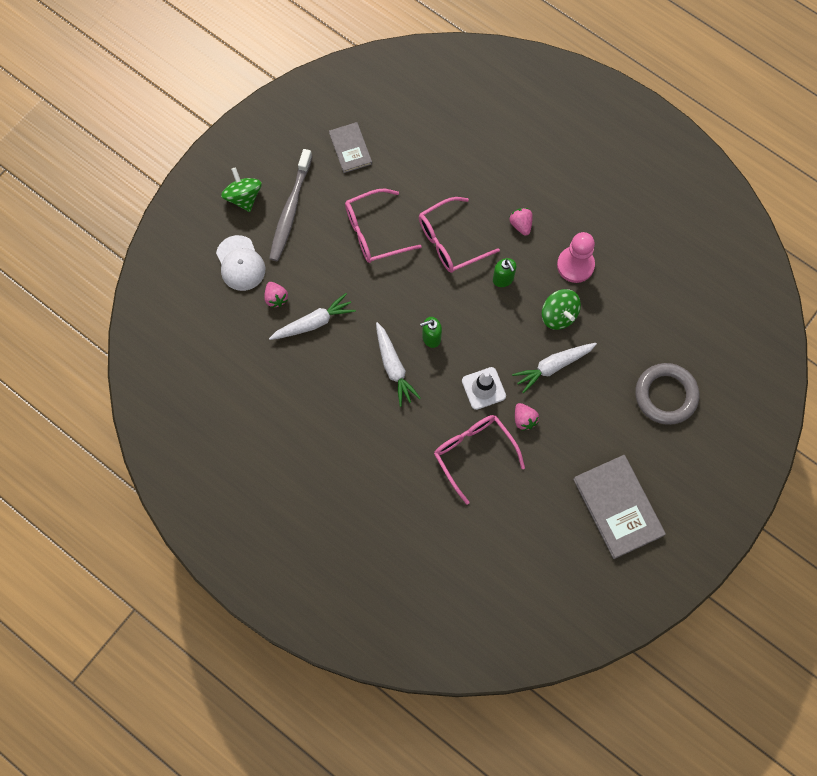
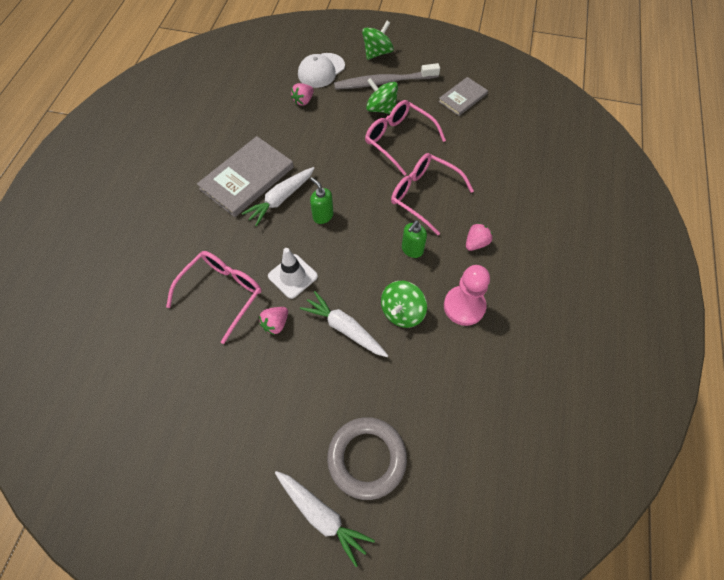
camera: 65 degrees right, 10 degrees down
(313, 323) = (294, 131): white carrot -> white carrot (322, 515)
(325, 229) = (381, 108): none -> green spinning top
(618, 507) = (212, 457): grey book -> grey book (247, 178)

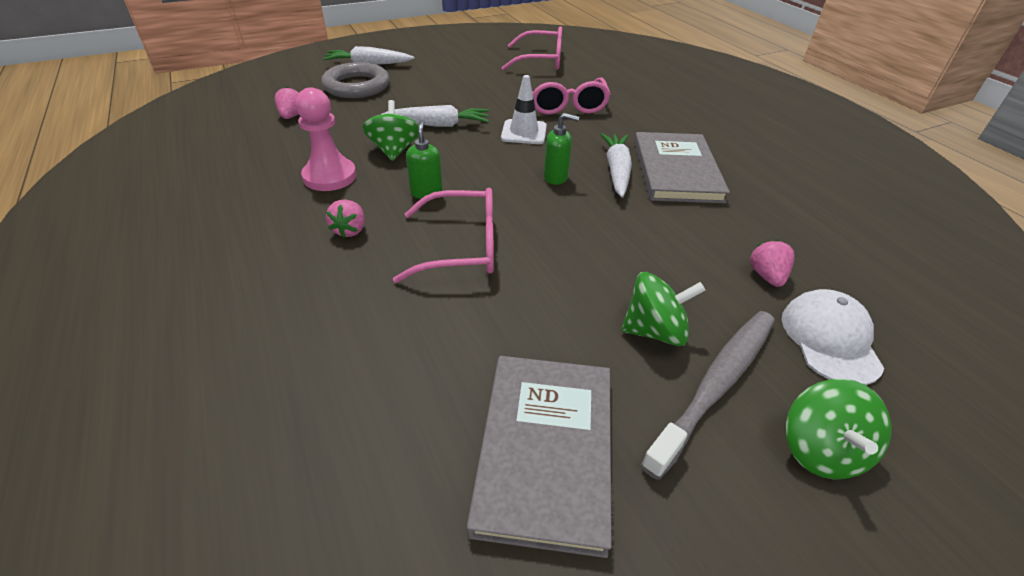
camera: 140 degrees right, 20 degrees down
(275, 324) = (499, 108): pink strawberry -> pink strawberry (292, 116)
(399, 140) = (570, 297): pink glasses -> pink glasses (541, 60)
(462, 98) = (545, 450): grey book -> grey book, size x1.72

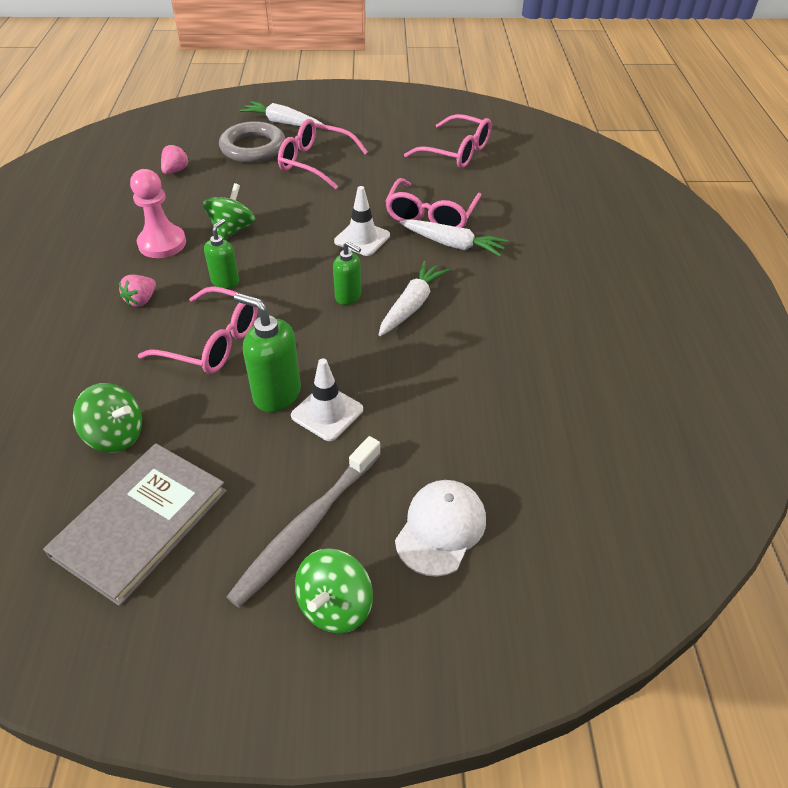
camera: 25 degrees right, 5 degrees up
(427, 87) = (315, 162): none -> pink glasses
(439, 125) = (291, 210): white carrot -> white carrot (453, 244)
(569, 274) = (276, 394): none -> green soap dispenser
(632, 275) = (327, 413): none -> white traffic cone
(654, 331) = (299, 467): green spinning top -> green spinning top (116, 435)
(676, 170) = (471, 321): grey book -> none
(717, 384) = (306, 527): grey toothbrush -> grey toothbrush turned 150 degrees clockwise
(766, 276) = (446, 454): pink strawberry -> none

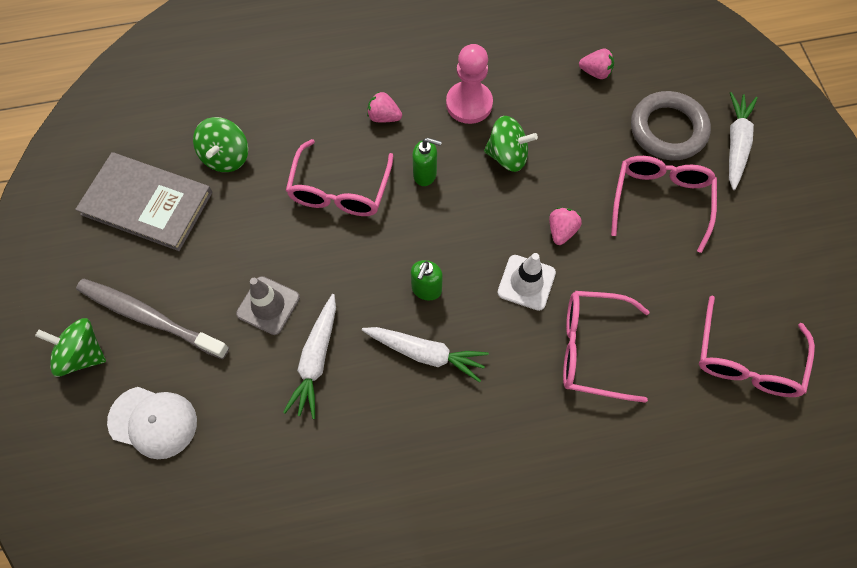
camera: 80 degrees right, 20 degrees up
(276, 394) = (285, 259): green soap dispenser -> none
(321, 213) = (561, 231): none -> pink strawberry
(327, 413) = (268, 305): white traffic cone -> grey traffic cone
(453, 244) = (541, 382): white carrot -> white carrot (316, 360)

